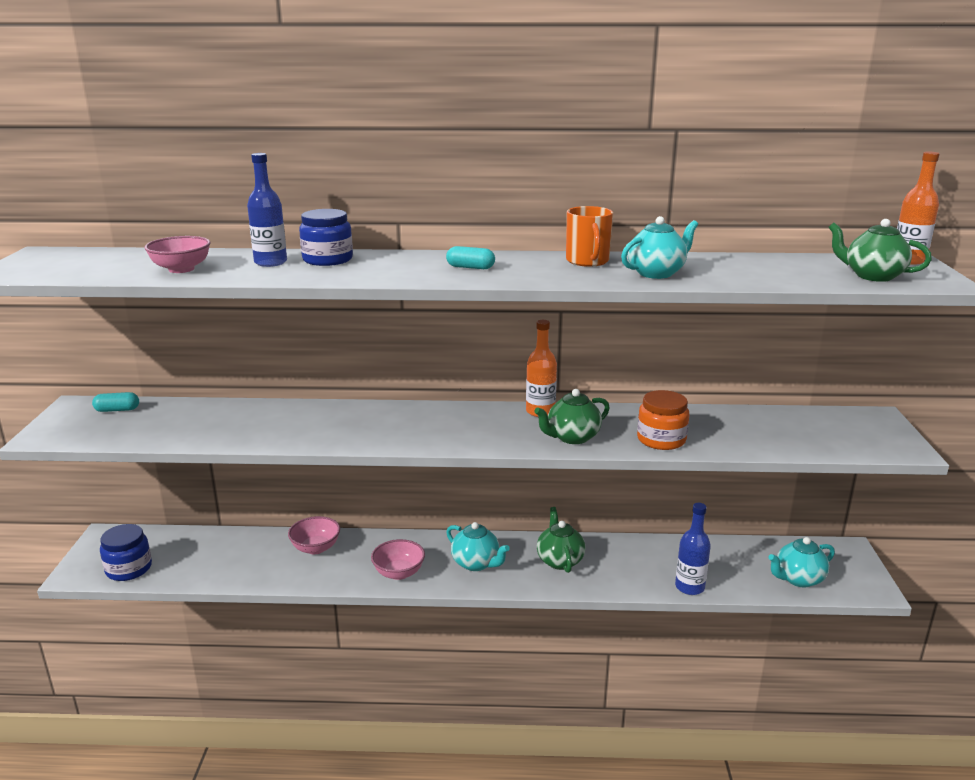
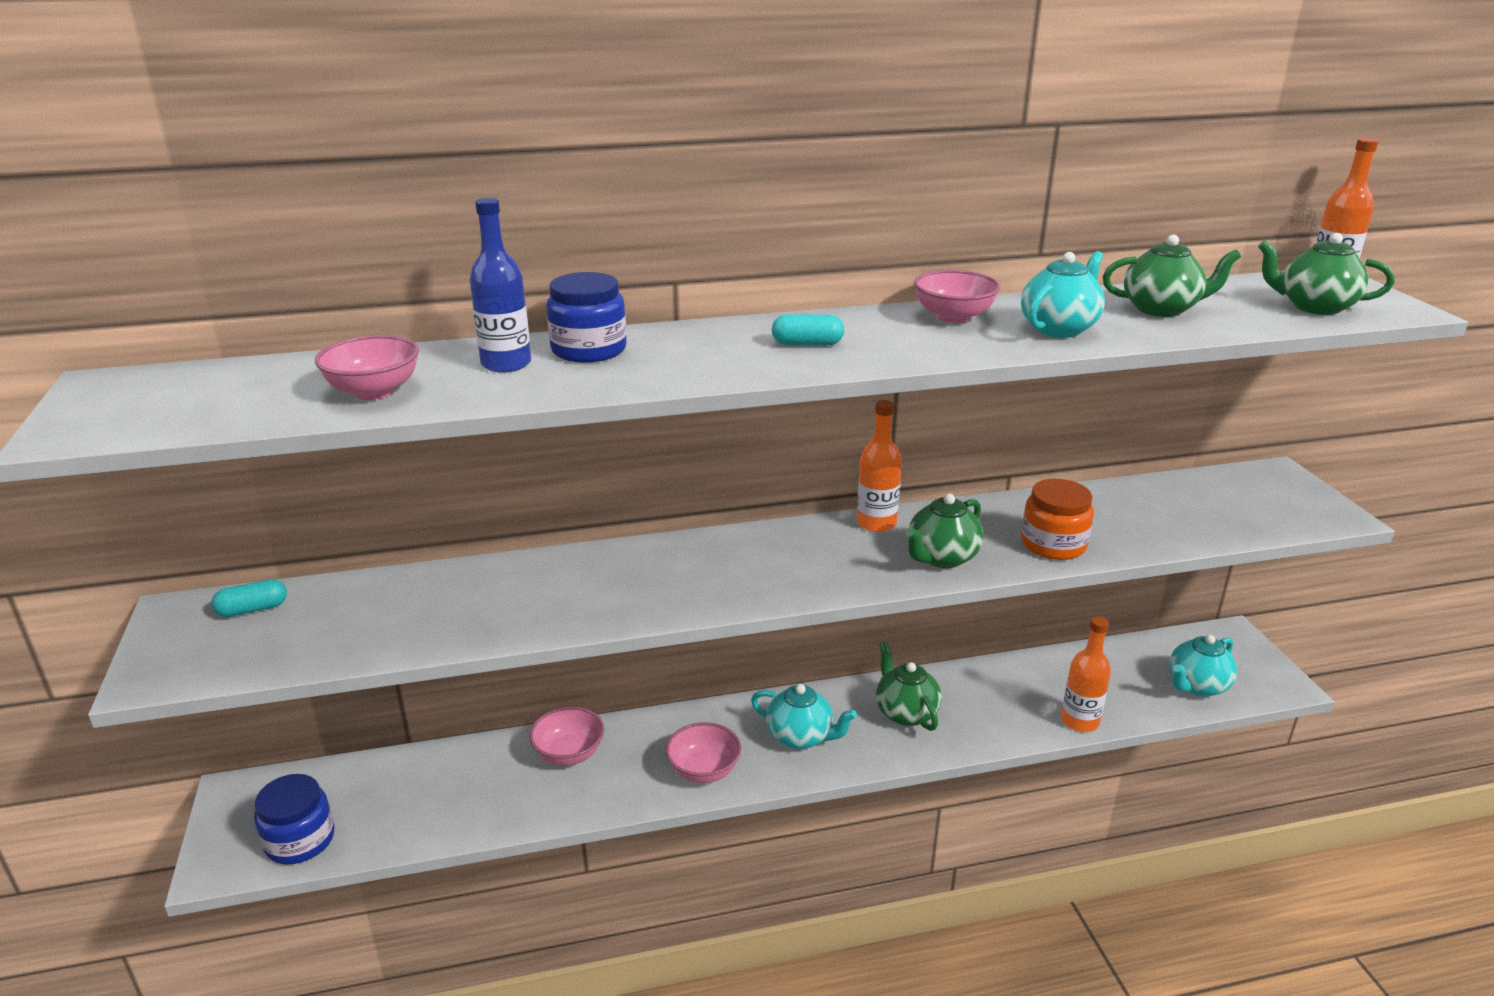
camera: 15 degrees left, 5 degrees up
(587, 261) = (953, 317): orange mug -> pink bowl
(689, 587) = (1079, 721): blue bottle -> orange bottle
(748, 268) = (1161, 309): none -> green teapot

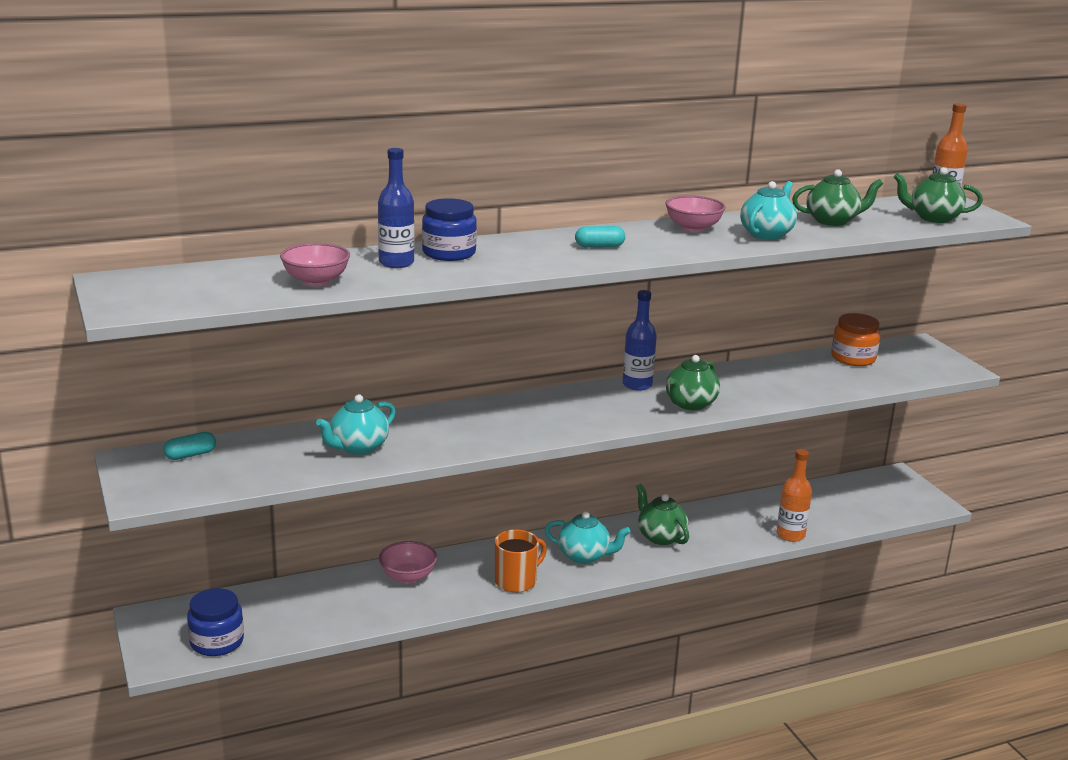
camera: 10 degrees left, 5 degrees down
(704, 771) = (516, 581): pink bowl -> orange mug
(876, 523) = (637, 385): orange bottle -> blue bottle
(1053, 544) = (767, 393): orange jar -> orange jar (853, 358)
(1196, 686) = (873, 509): turquoise teapot -> turquoise teapot (358, 447)

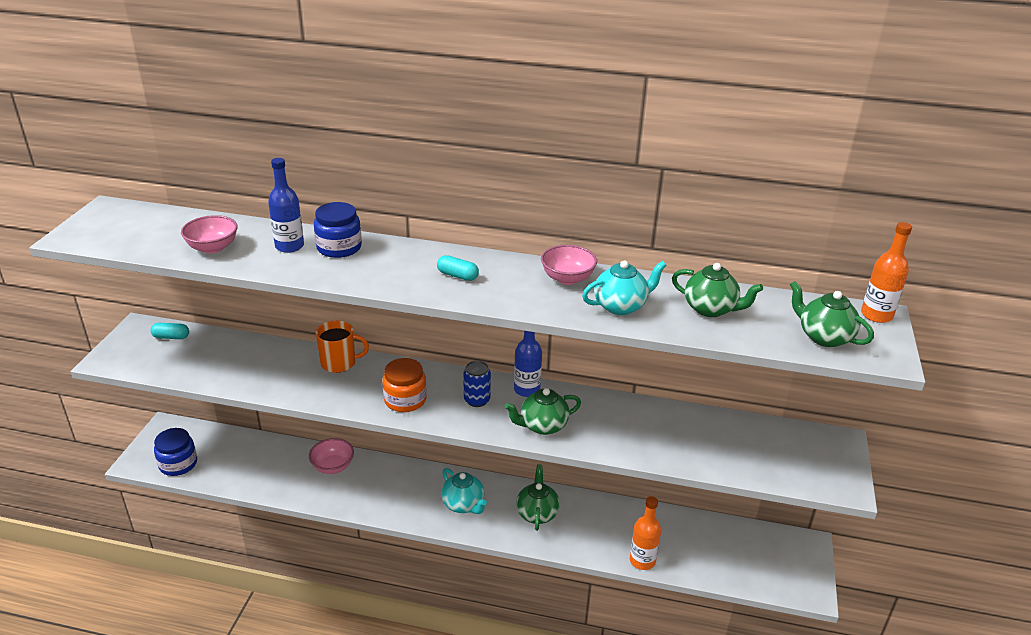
camera: 35 degrees right, 10 degrees up
(358, 447) = (268, 371): turquoise teapot -> none
(516, 581) = (395, 504): orange mug -> orange mug (339, 363)
(605, 405) = (477, 400): none -> blue can
(853, 358) = (750, 433): orange jar -> orange jar (405, 400)

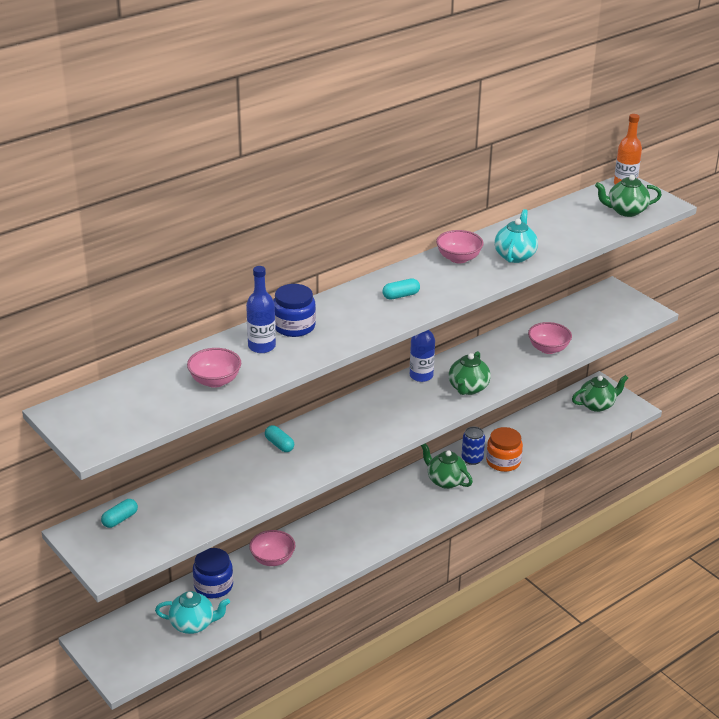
camera: 50 degrees left, 0 degrees up
(178, 464) = (157, 649): blue jar -> blue jar (213, 586)
(339, 363) = (279, 445): orange mug -> turquoise capsule
(405, 400) = (366, 433): orange jar -> orange jar (503, 462)
(463, 505) = (396, 511): turquoise teapot -> turquoise teapot (193, 624)
(477, 400) = (406, 402): blue can -> blue can (472, 459)
(642, 560) = (539, 459): orange bottle -> none
(674, 446) = (548, 349): none -> pink bowl
(711, 309) = (555, 229): green teapot -> green teapot (597, 405)

